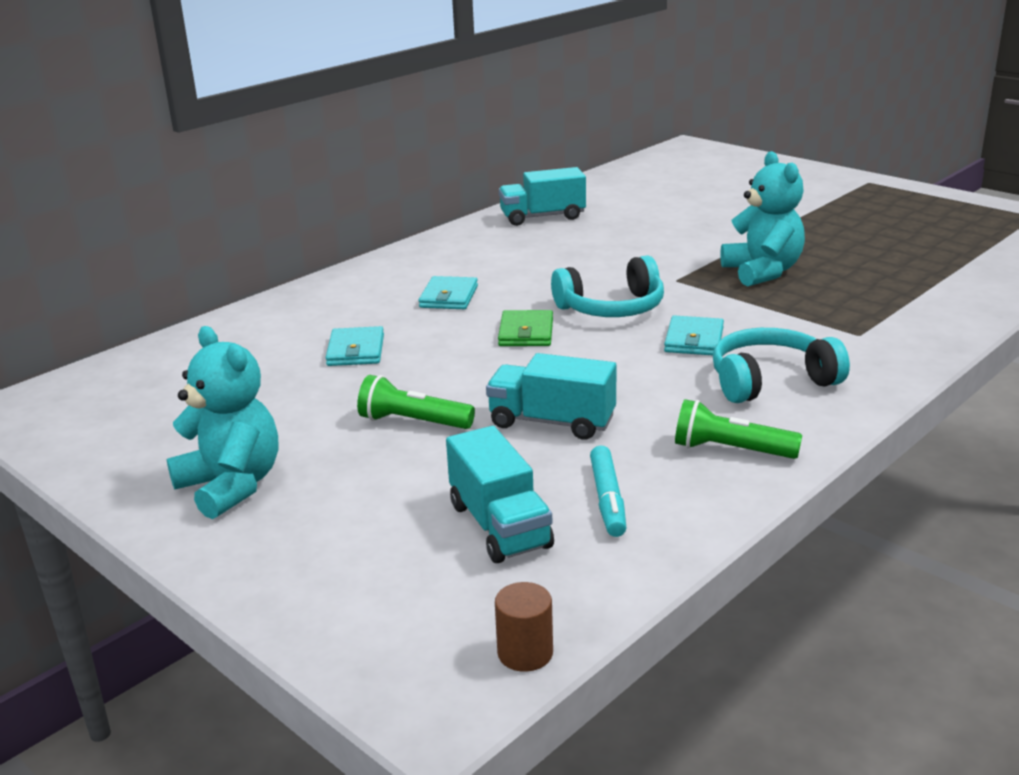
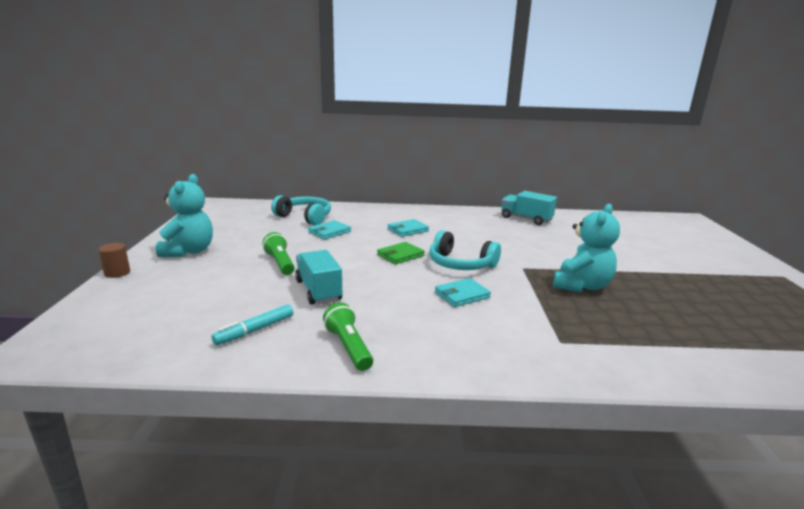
camera: 45 degrees right, 5 degrees down
(499, 526) = (203, 313): turquoise truck -> none
(525, 653) = (87, 359): brown cylinder -> brown cylinder (117, 273)
(770, 381) = (449, 332): turquoise headphones -> turquoise headphones (305, 217)

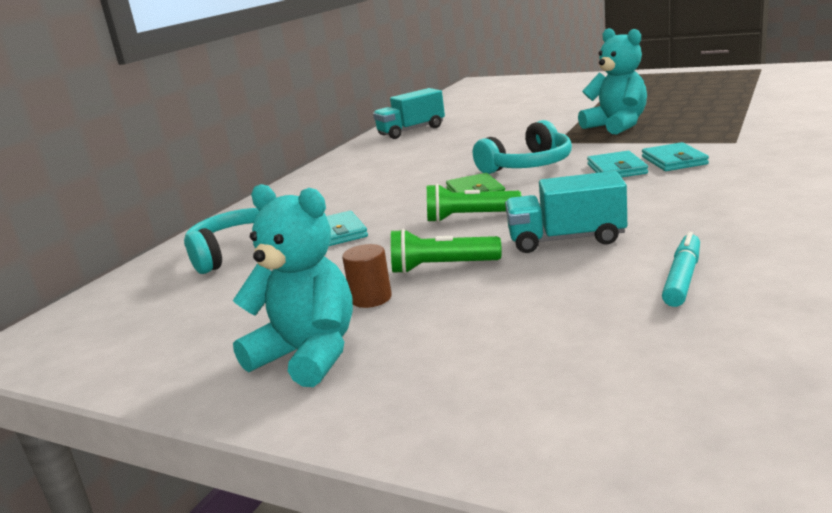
camera: 60 degrees left, 0 degrees up
(117, 273) = (362, 435): brown cylinder -> brown cylinder (371, 298)
(255, 330) = (682, 278): turquoise marker -> turquoise marker turned 135 degrees counterclockwise
(348, 347) = (739, 223): green flashlight -> green flashlight (470, 217)
(408, 230) = (385, 186): turquoise wallet -> turquoise wallet (674, 160)

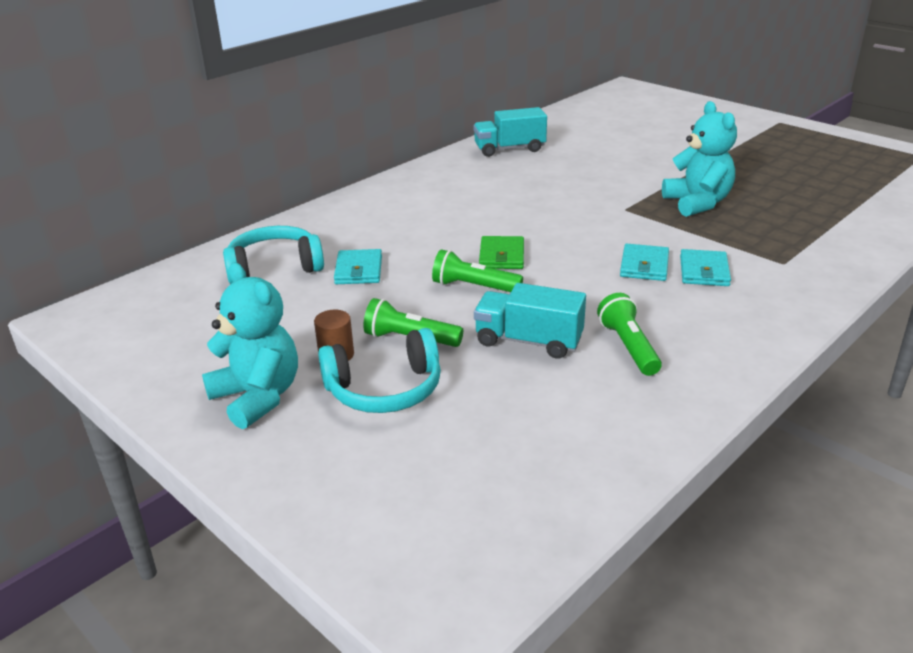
camera: 15 degrees right, 10 degrees up
(528, 165) = (573, 234): turquoise headphones -> turquoise headphones (385, 389)
(668, 220) = (628, 347): none -> green flashlight
(682, 278) = (581, 416): turquoise marker -> none

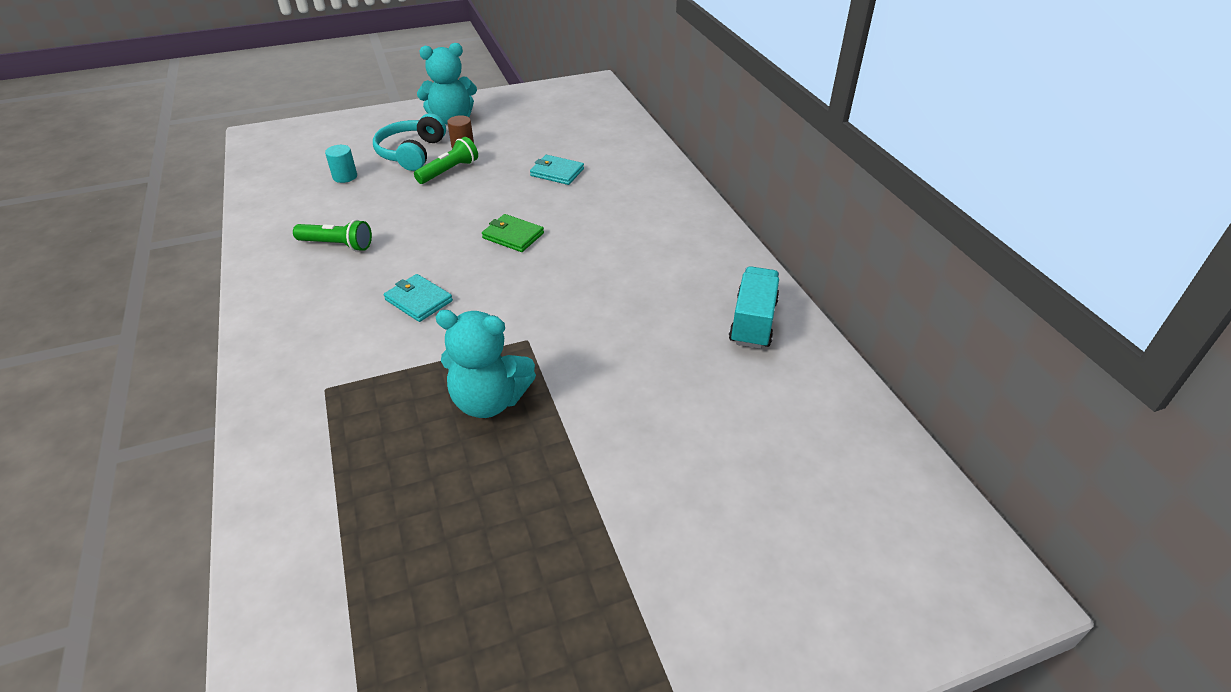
camera: 115 degrees right, 10 degrees up
(274, 267) = (594, 144): turquoise headphones -> none
(474, 287) = (482, 210): green flashlight -> none
(493, 417) = (345, 176): none -> turquoise cylinder
(528, 341) = (393, 210): turquoise truck -> none
(704, 271) = (372, 329): turquoise wallet -> none

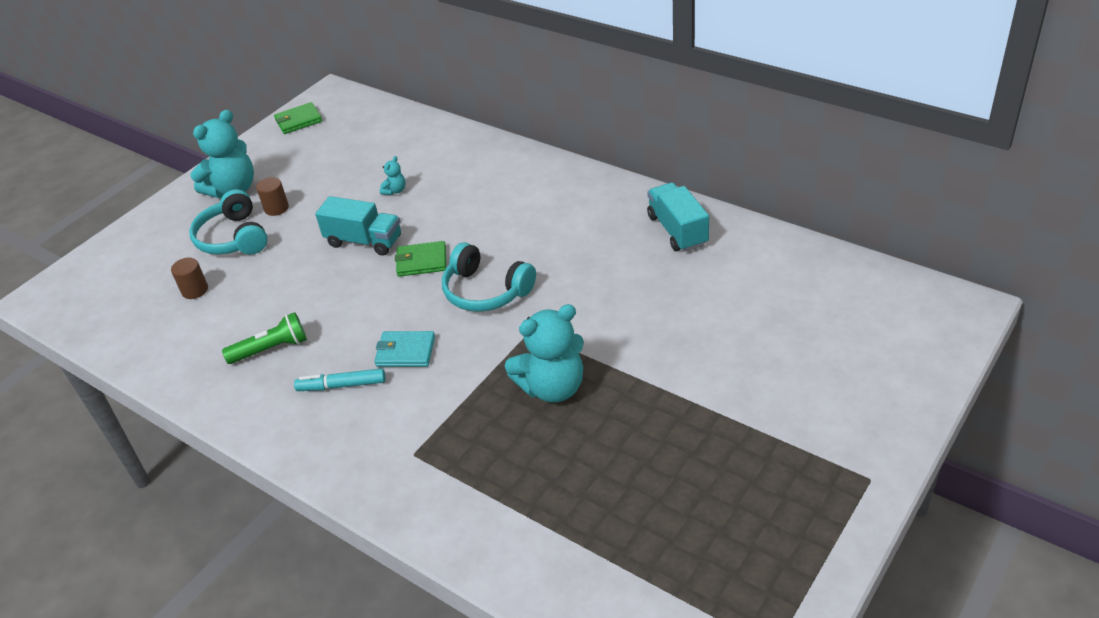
camera: 30 degrees left, 0 degrees up
(345, 176) = (195, 290): turquoise cylinder -> brown cylinder
(346, 300) = (342, 385): none -> turquoise marker
(449, 171) = (293, 236): green flashlight -> none
(491, 199) = (364, 241): none -> turquoise truck
(532, 286) = (485, 291): none -> turquoise headphones
(550, 92) = (298, 121): none -> green wallet
(557, 172) = (395, 191): turquoise wallet -> turquoise teddy bear

